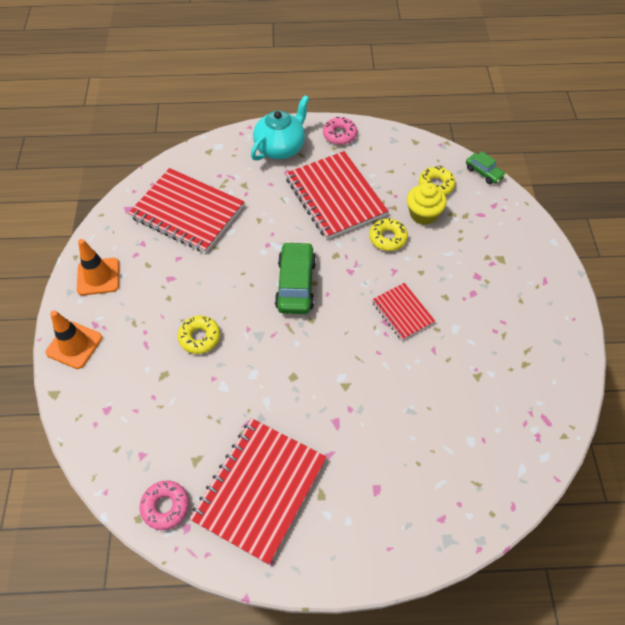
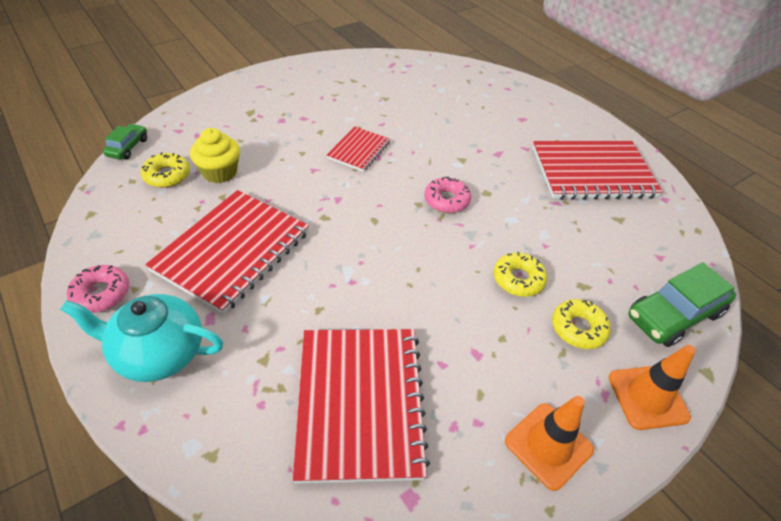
camera: 125 degrees left, 10 degrees down
(165, 506) = (670, 218): pink donut -> pink donut (446, 200)
(295, 284) = (388, 232): green car -> green car (674, 315)
(388, 238) = (272, 187): yellow donut -> yellow donut (578, 328)

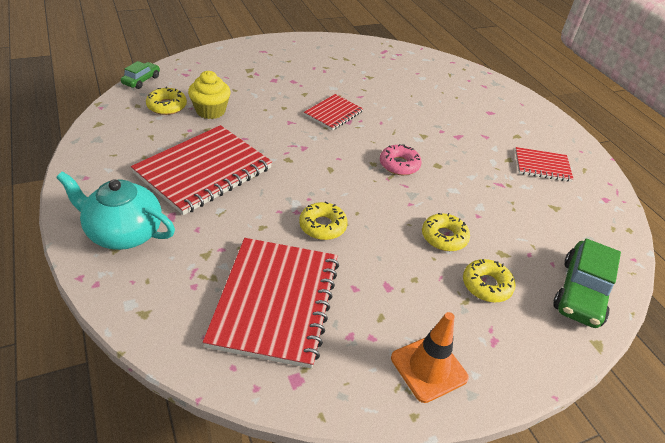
camera: 10 degrees right, 5 degrees down
(101, 293) = (91, 182): pink donut -> none
(385, 293) = (322, 226): none -> yellow donut
(592, 173) = (542, 166): red notebook -> red notebook, size x0.53
(647, 397) = (533, 351): orange traffic cone -> none
(674, 315) = (581, 292): green car -> green car turned 45 degrees counterclockwise

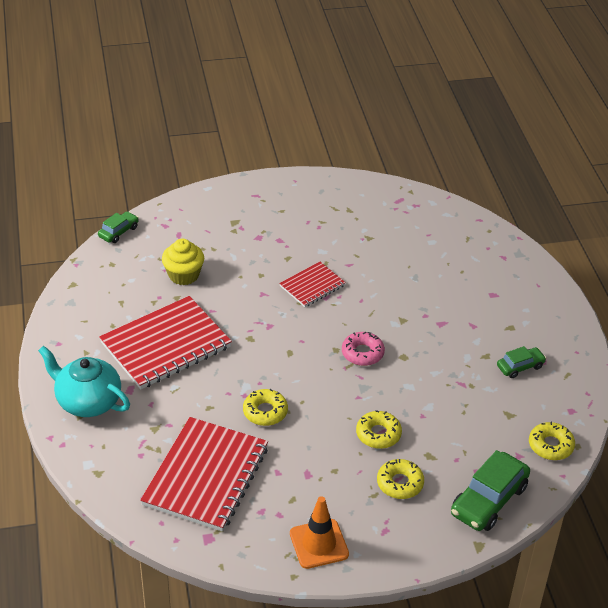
camera: 15 degrees right, 0 degrees up
(167, 106) = (140, 267): yellow donut -> yellow donut (550, 445)
(542, 166) = (520, 366): red notebook -> green car

